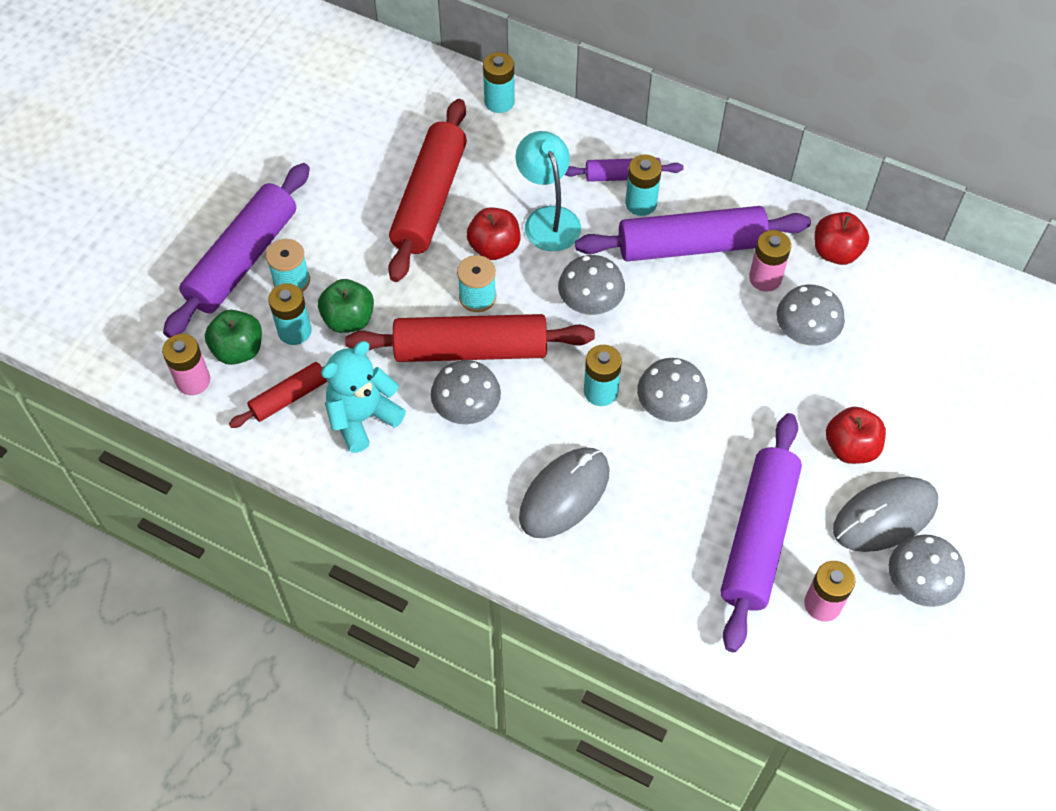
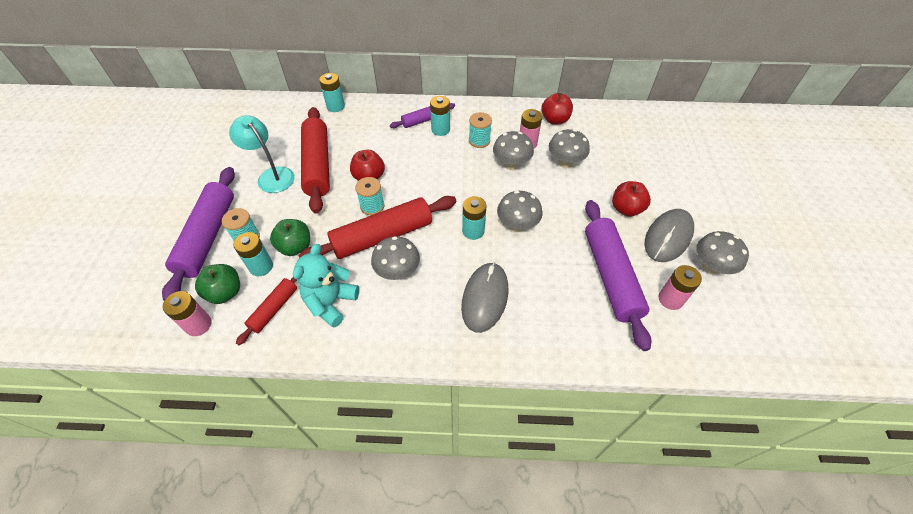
camera: 25 degrees left, 5 degrees down
(548, 219) = (393, 153): turquoise lamp -> turquoise lamp (272, 175)
(590, 305) = (441, 188): grey mushroom -> grey mushroom (511, 165)
(691, 246) = (479, 141): purple rolling pin -> turquoise spool

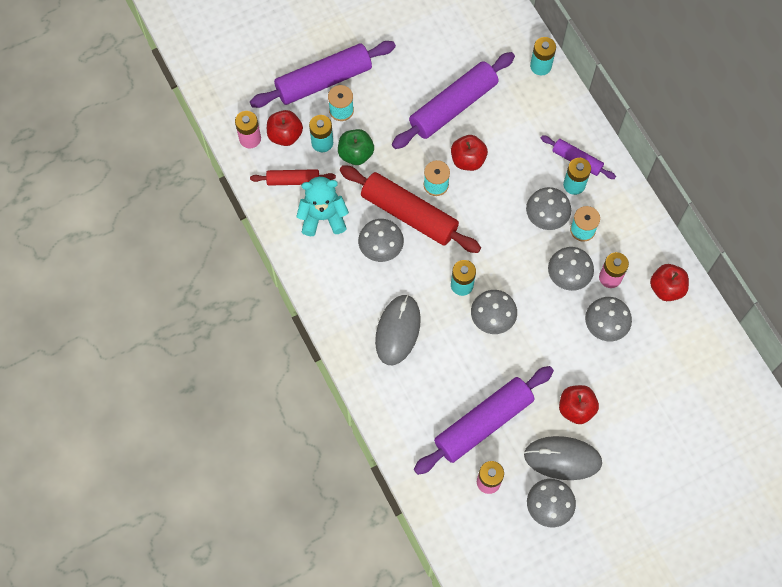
camera: 60 degrees right, 15 degrees up
(225, 292) = (285, 135): green apple -> red apple
(272, 175) = (416, 77): turquoise lamp -> none
(317, 165) = (453, 106): red rolling pin -> purple rolling pin
(454, 155) = (546, 218): none -> grey mushroom
(485, 298) = (398, 330): grey mouse -> grey mouse turned 60 degrees counterclockwise

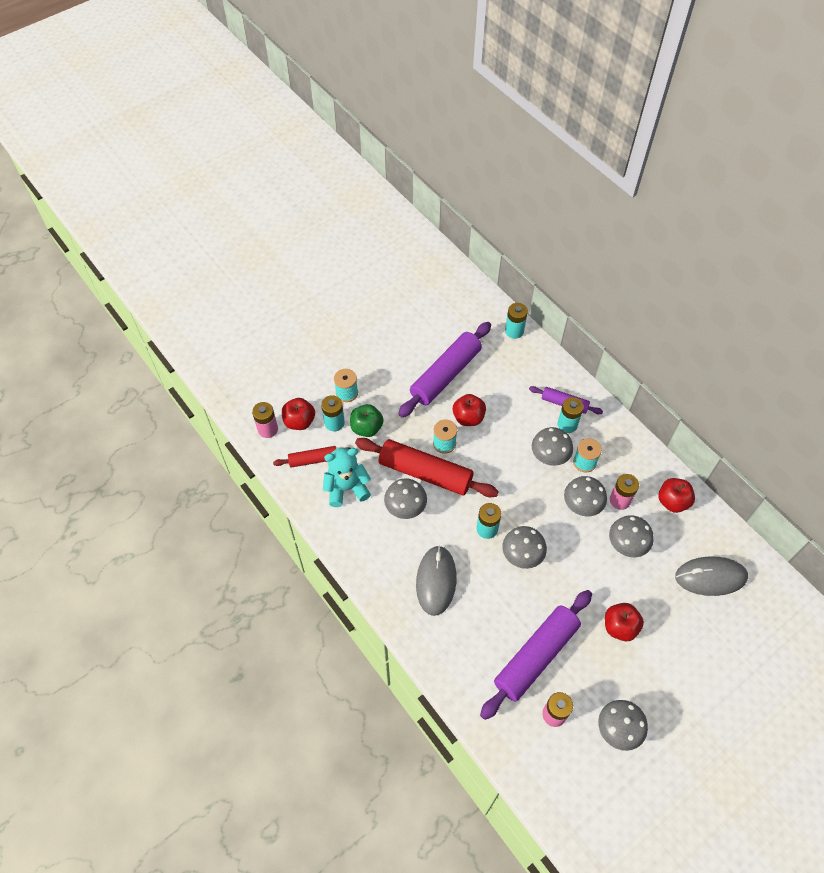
camera: 10 degrees left, 10 degrees down
(324, 80) = (326, 370): purple rolling pin -> none
(562, 458) = (619, 678): grey mouse -> grey mouse (710, 577)

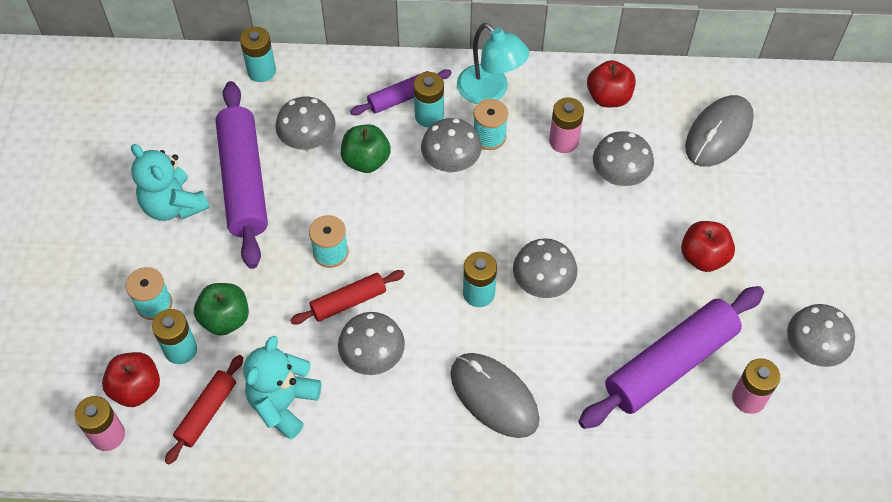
camera: 50 degrees left, 0 degrees up
(404, 357) = (173, 205): none -> turquoise teddy bear
(425, 473) = (348, 301): red rolling pin -> red rolling pin, size x0.53
(468, 418) = (323, 202): red apple -> none
(511, 417) = (366, 160): none -> green apple
(536, 656) = (670, 364): purple rolling pin -> purple rolling pin turned 60 degrees clockwise
(581, 506) = (537, 180): grey mushroom -> grey mushroom (308, 142)
(613, 441) = (490, 91): none -> turquoise lamp

